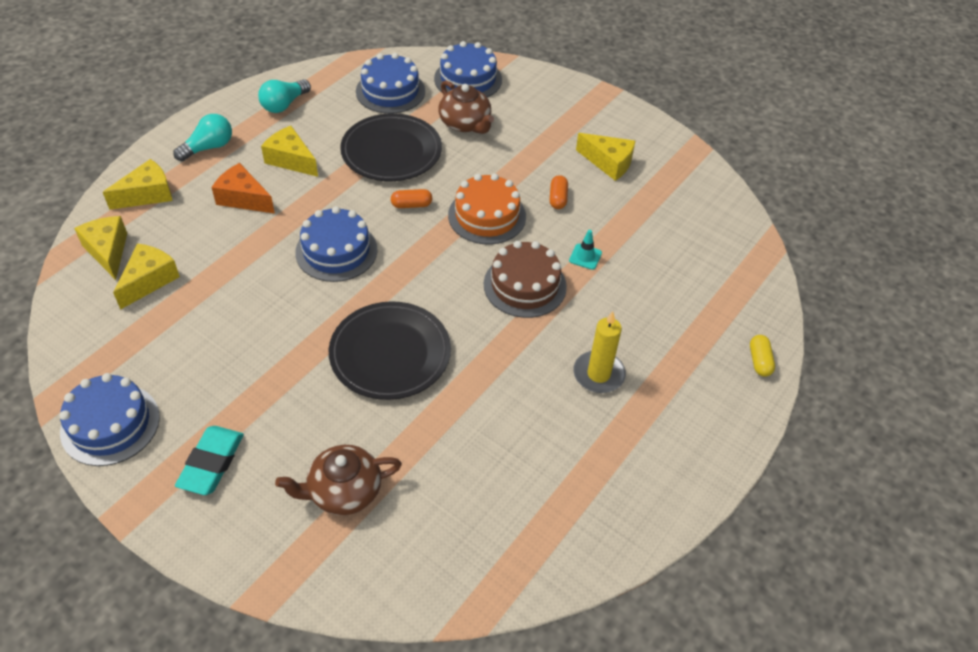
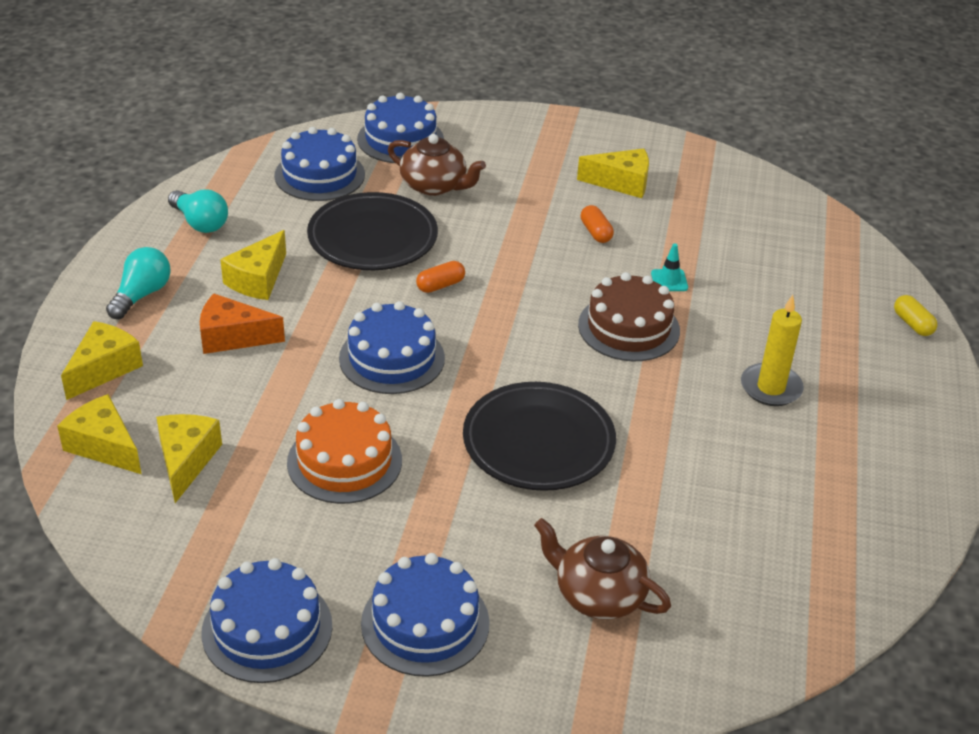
camera: 25 degrees left, 10 degrees down
(211, 463) = (425, 623): turquoise eraser -> blue cake
(284, 104) = (200, 223): turquoise light bulb -> turquoise light bulb turned 60 degrees counterclockwise
(291, 160) = (258, 279): yellow cheese -> yellow cheese turned 75 degrees counterclockwise
(343, 491) = (598, 594): brown teapot -> brown teapot turned 75 degrees clockwise
(487, 216) = (533, 272): orange cake -> orange cake (344, 461)

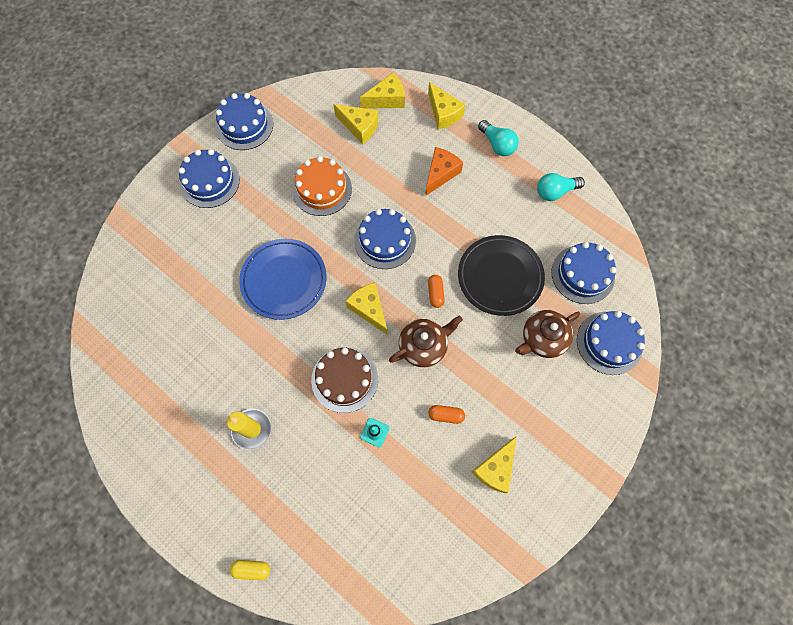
camera: 120 degrees right, 30 degrees up
(258, 279) = (486, 202): yellow cheese -> yellow cheese (369, 309)
(538, 442) = (284, 280): black plate -> blue plate
(598, 594) = (179, 255): brown teapot -> brown teapot (423, 346)

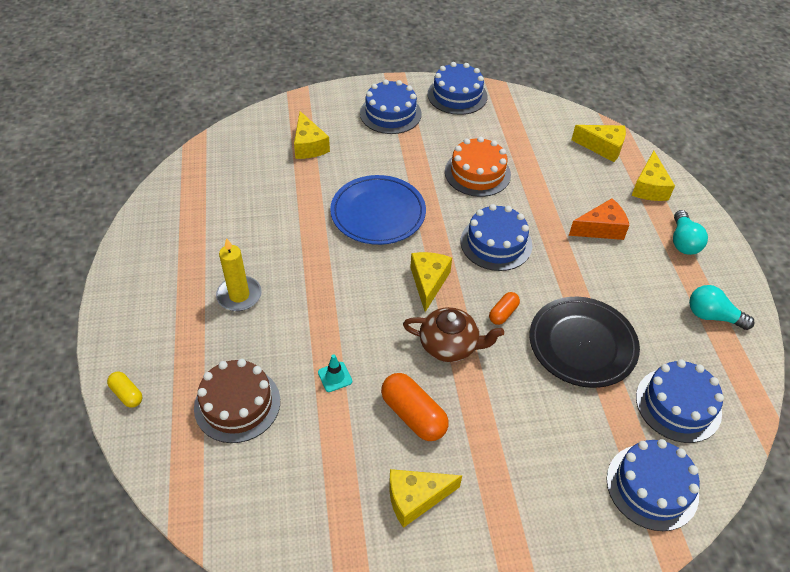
camera: 40 degrees right, 20 degrees down
(344, 379) = (352, 317): brown cake -> brown cake (237, 404)
(359, 127) = (556, 151): yellow cheese -> yellow cheese (309, 146)
(446, 415) = (413, 415): orange capsule -> orange capsule, size x1.79
(543, 338) = (578, 427): brown teapot -> none

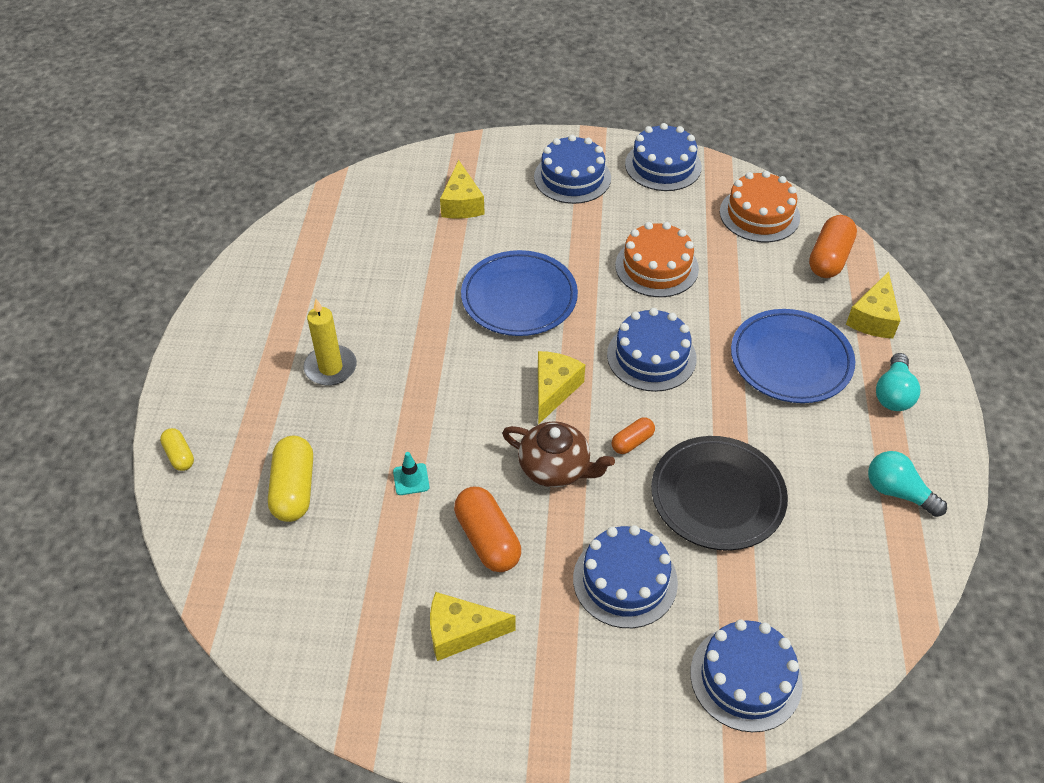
camera: 15 degrees right, 0 degrees up
(237, 404) = (294, 489): brown cake -> yellow capsule
(541, 122) = (759, 214): none -> orange cake
(601, 229) = (790, 360): orange cheese -> blue plate
(602, 147) = (829, 258): yellow cheese -> orange capsule
(678, 404) = (813, 590): blue cake -> blue cake (625, 580)

